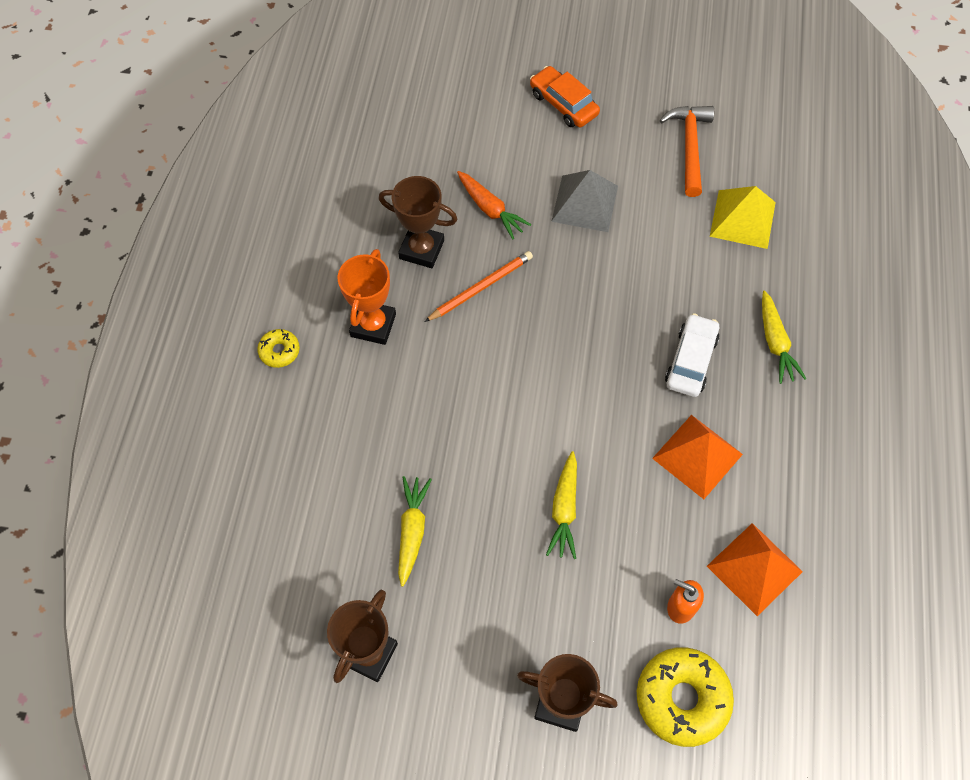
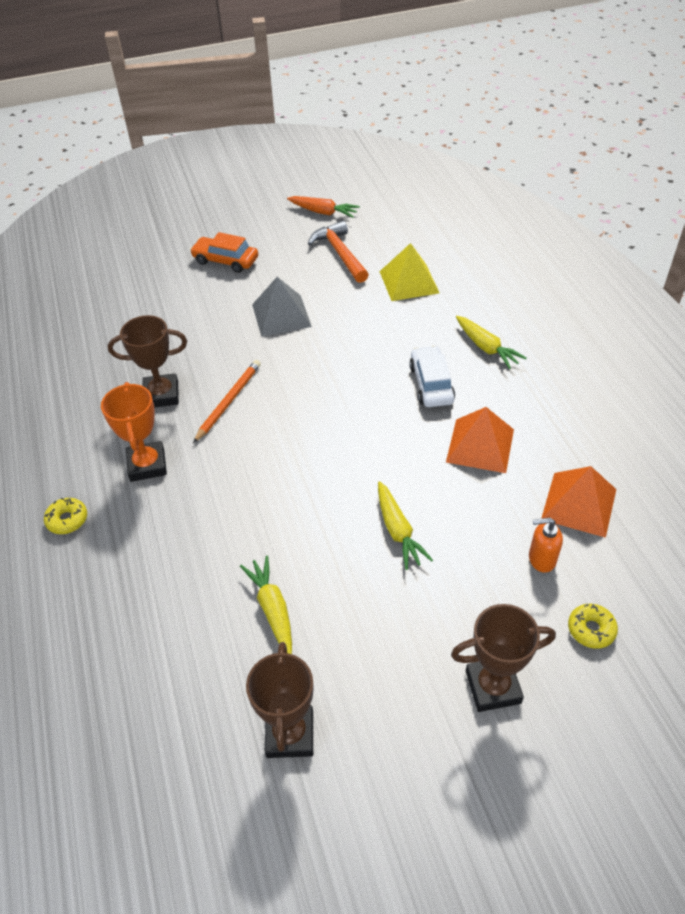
camera: 25 degrees left, 15 degrees down
(490, 209) = (206, 346): orange carrot -> orange carrot (323, 212)
(682, 698) = (591, 629): yellow donut -> yellow donut, size x0.51

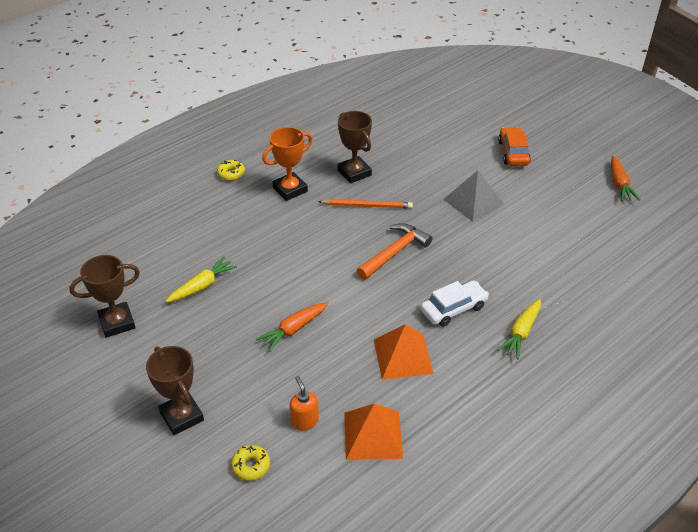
camera: 65 degrees right, 5 degrees down
(340, 254) = (573, 210): orange hammer -> orange hammer (394, 252)
(398, 531) = (293, 330): yellow carrot -> orange carrot
(409, 282) = (569, 261): yellow pyramid -> none

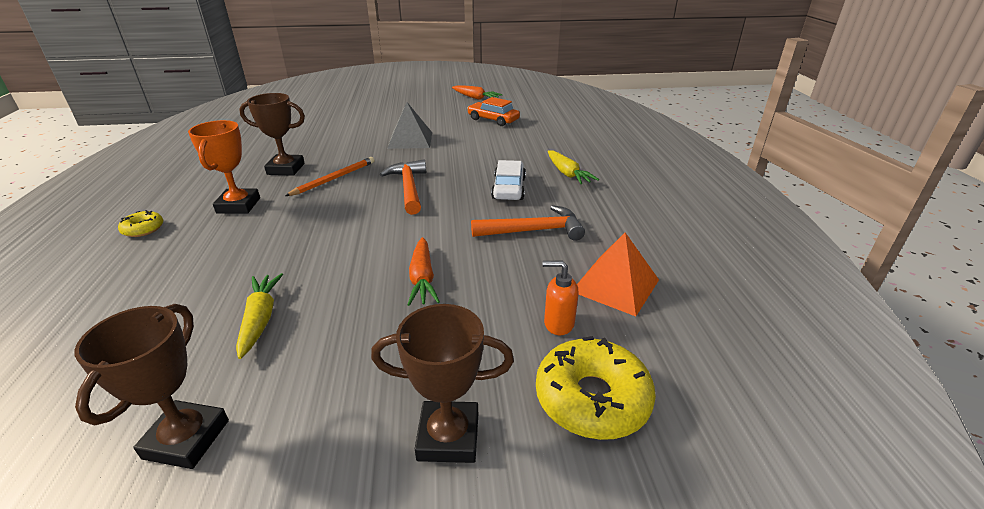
camera: 55 degrees left, 10 degrees down
(251, 466) = (592, 398): yellow donut -> yellow donut, size x1.97
(402, 356) = (533, 231): orange pyramid -> orange hammer
(513, 153) = (389, 111): orange car -> orange car (493, 120)

